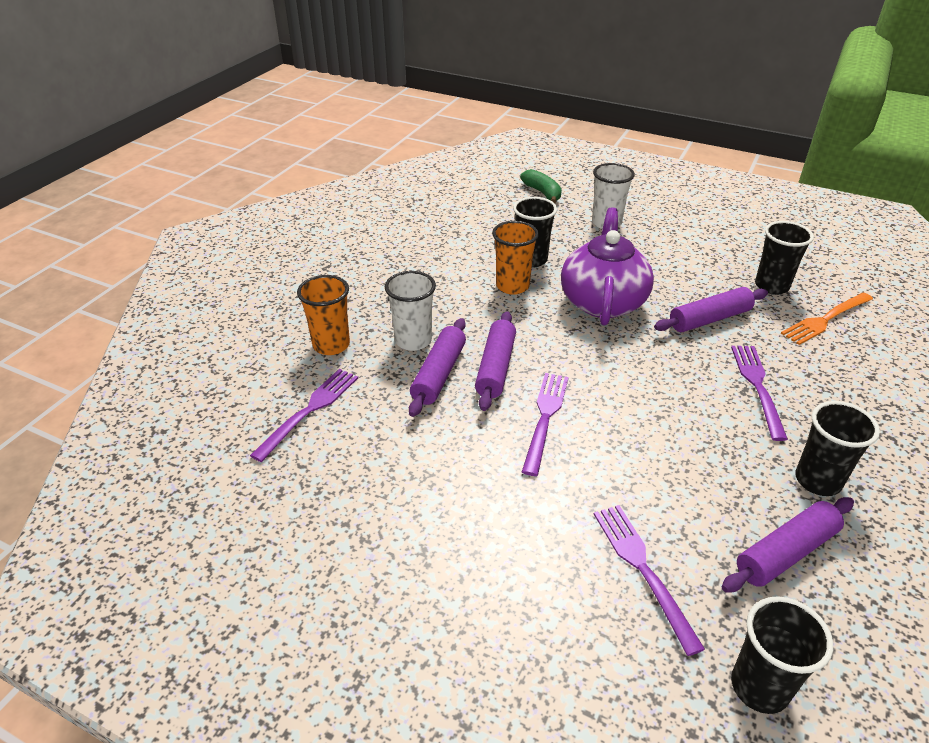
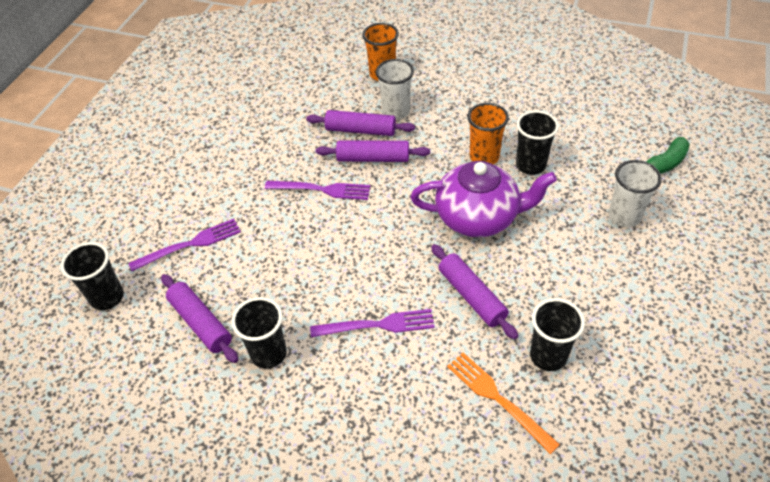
camera: 85 degrees right, 10 degrees up
(310, 410) = (316, 79): purple fork -> none

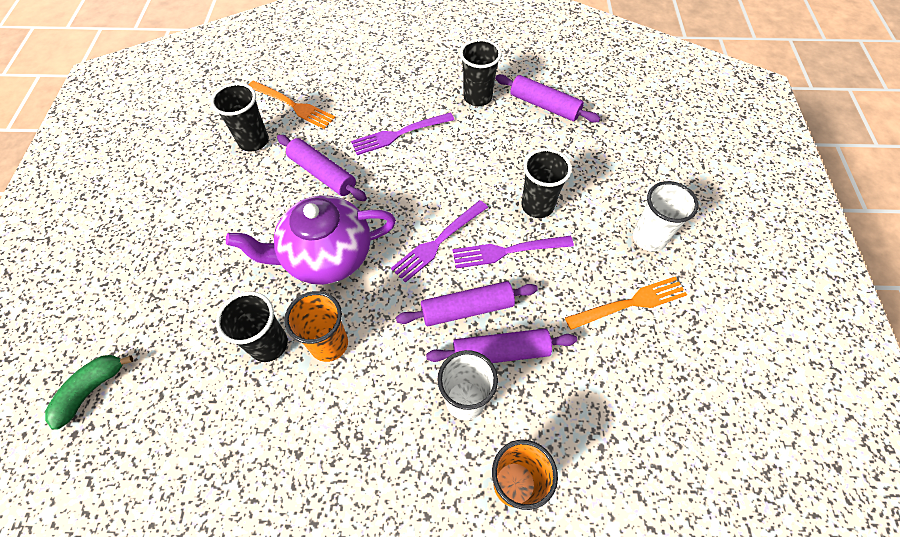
camera: 160 degrees right, 10 degrees up
(107, 297) = (635, 107): black cup -> black cup (537, 206)
(190, 244) = (602, 163): purple fork -> purple fork (438, 242)
(251, 139) = (630, 303): none -> orange fork
(624, 216) = (162, 294): white cup -> white cup (649, 238)

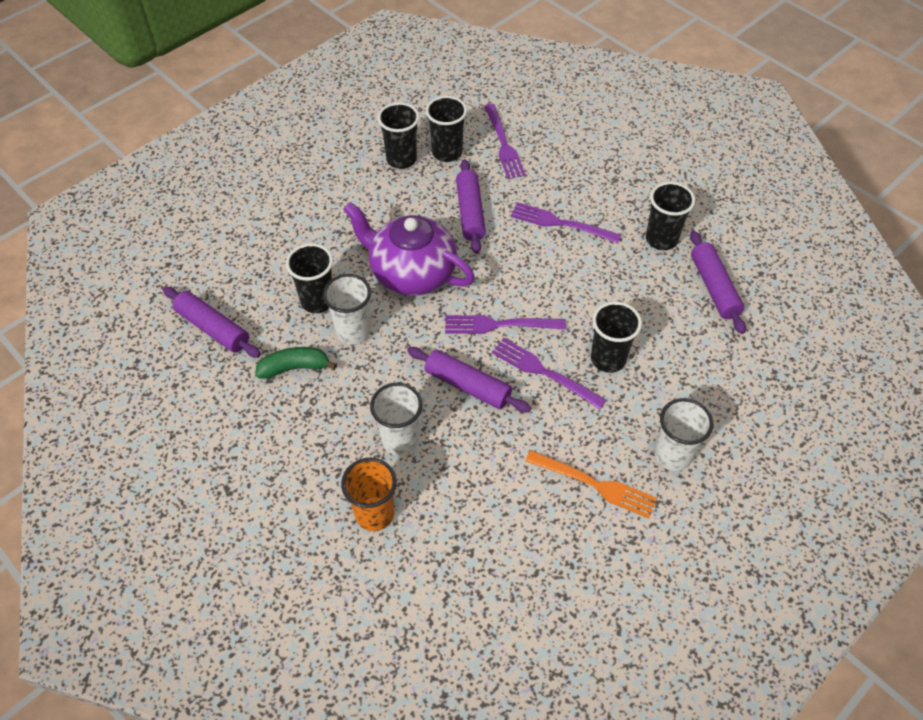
camera: 45 degrees right, 5 degrees down
(91, 390) = (198, 246): green banana -> green banana (295, 367)
(219, 172) = (401, 159): none -> black cup
(293, 105) = (504, 144): orange fork -> purple fork
(329, 344) = (353, 331): orange cup -> white cup
(500, 352) = (458, 432): purple rolling pin -> purple rolling pin (213, 328)

